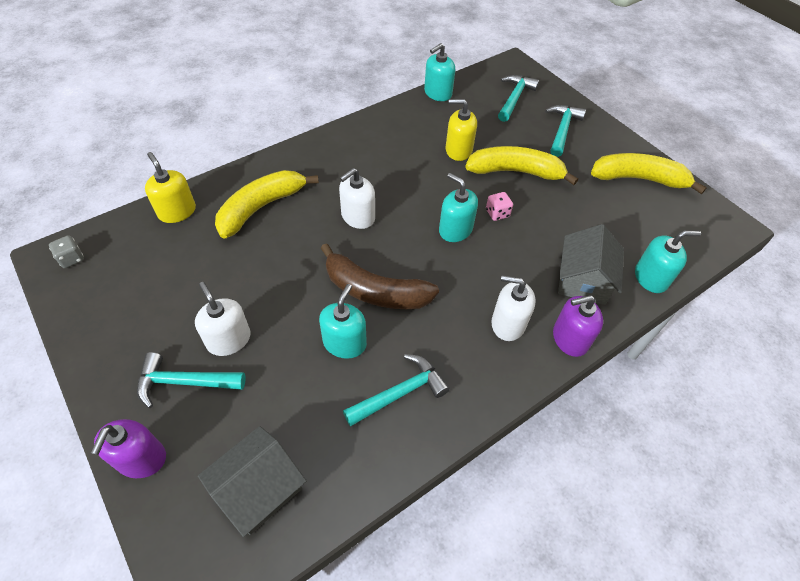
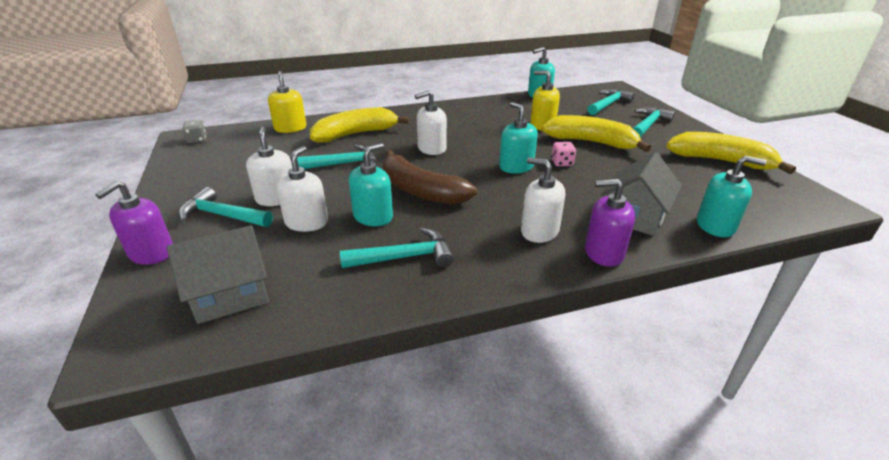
camera: 20 degrees right, 20 degrees down
(272, 265) = (342, 164): none -> turquoise hammer
(281, 369) = (306, 222): none -> white soap dispenser

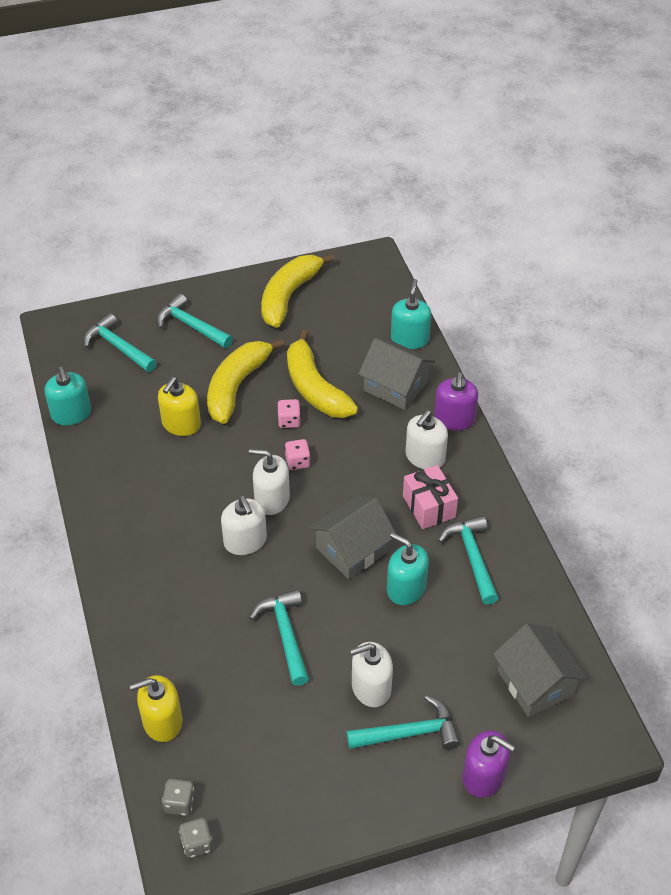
camera: 90 degrees left, 15 degrees up
(222, 215) = (410, 733): turquoise hammer -> turquoise hammer turned 120 degrees counterclockwise
(229, 134) = (180, 803): none -> grey dice
(306, 222) = (419, 646): white soap dispenser -> white soap dispenser (272, 499)
(355, 134) = (192, 631): yellow banana -> yellow banana (315, 388)
(420, 191) = (352, 549): brown banana -> grey house
(472, 232) = (429, 507): none -> pink gift
(516, 167) = (297, 462): turquoise soap dispenser -> pink dice

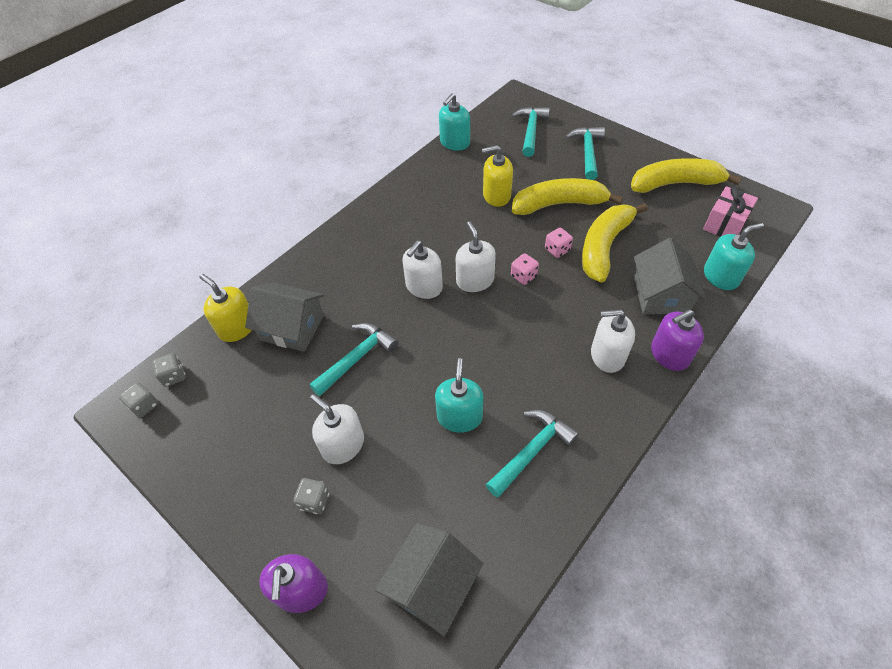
camera: 60 degrees right, 5 degrees up
(352, 549) = (469, 357): grey house -> grey house (292, 327)
(410, 733) = (314, 500): turquoise hammer -> grey dice
(429, 507) = (558, 387): pink gift -> pink gift (725, 224)

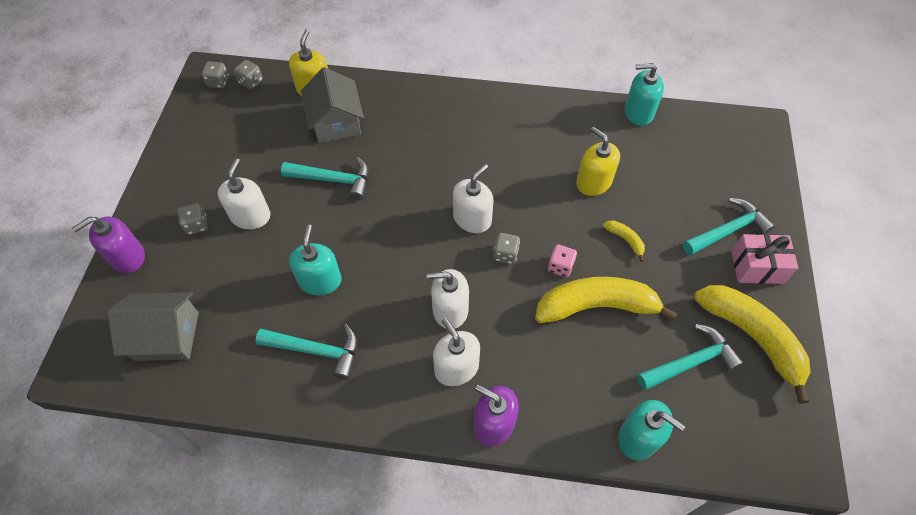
camera: 55 degrees right, 5 degrees up
(424, 287) = (438, 185): white soap dispenser -> white soap dispenser (450, 310)
(459, 416) = (320, 280): turquoise soap dispenser -> turquoise soap dispenser turned 60 degrees counterclockwise
(523, 276) = (505, 254): pink dice -> grey dice
(530, 131) = (715, 165): turquoise hammer -> turquoise hammer (691, 362)
(559, 204) = (625, 240): yellow banana -> yellow banana, size x0.42
(660, 294) = (568, 386): grey house -> none
(725, 224) = (727, 414): pink gift -> pink gift (757, 267)

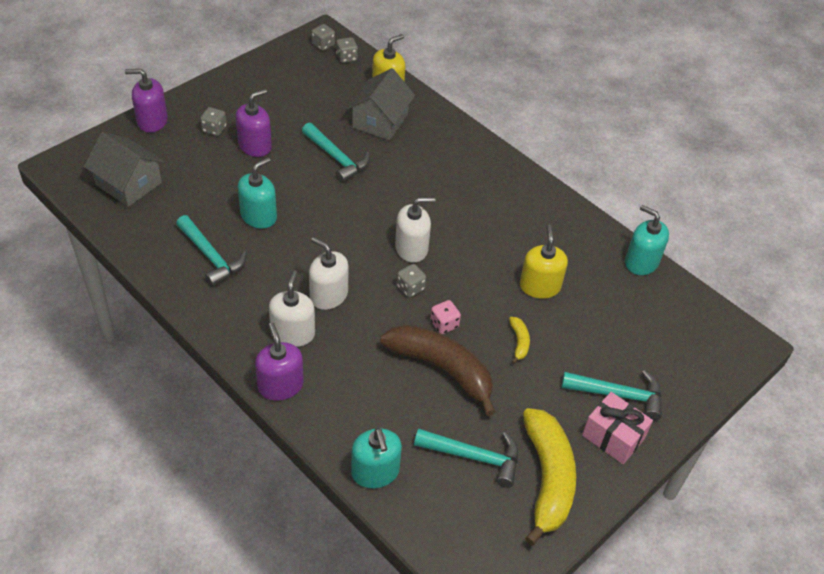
camera: 35 degrees right, 10 degrees down
(250, 216) = (255, 146): white soap dispenser -> purple soap dispenser
(596, 306) = (442, 369): yellow banana -> brown banana

